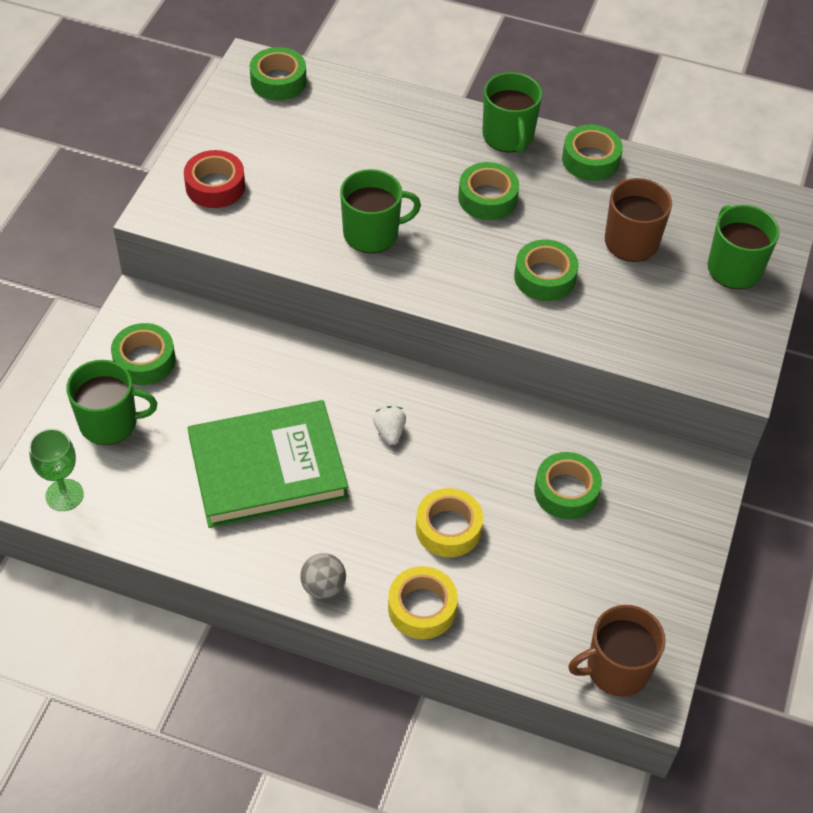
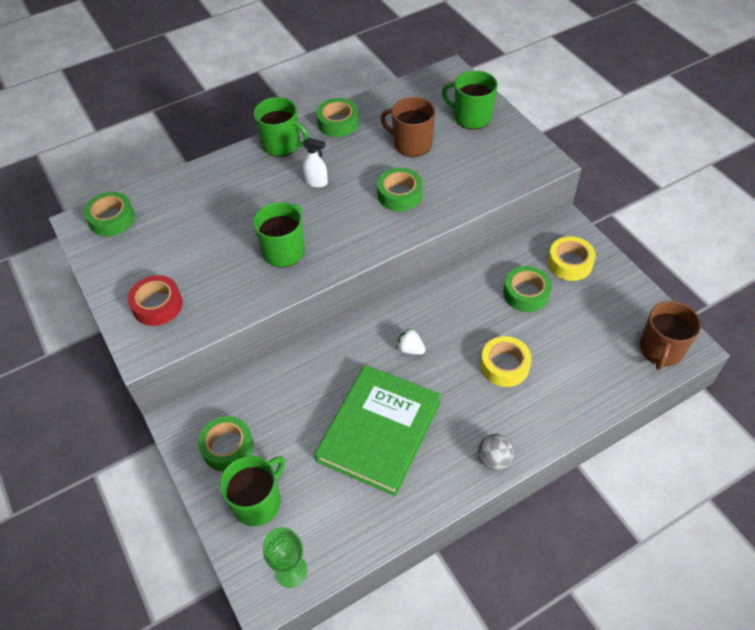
camera: 45 degrees left, 0 degrees up
(422, 608) = (550, 416): yellow tape -> yellow tape (570, 263)
(487, 198) = (316, 182): green tape -> white spray bottle

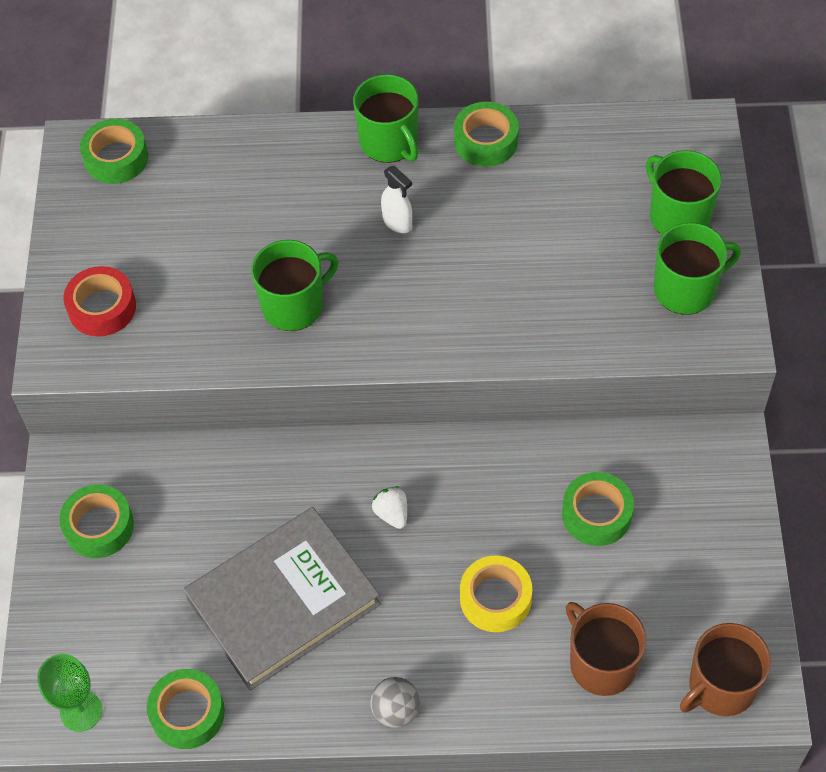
camera: 30 degrees right, 5 degrees up
(258, 502) = (93, 611): green mug -> green mug (686, 289)
(379, 432) = (283, 601): green book -> grey book
(399, 195) = (493, 293): green tape -> green tape (187, 713)
(411, 144) = (563, 221): brown mug -> brown mug (601, 663)
(570, 263) = (690, 500): yellow tape -> none

